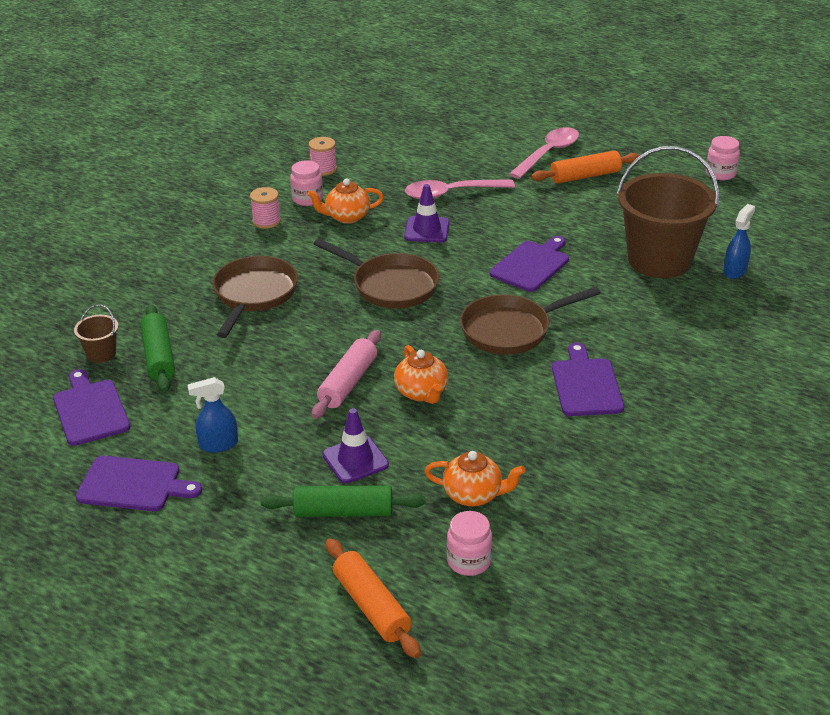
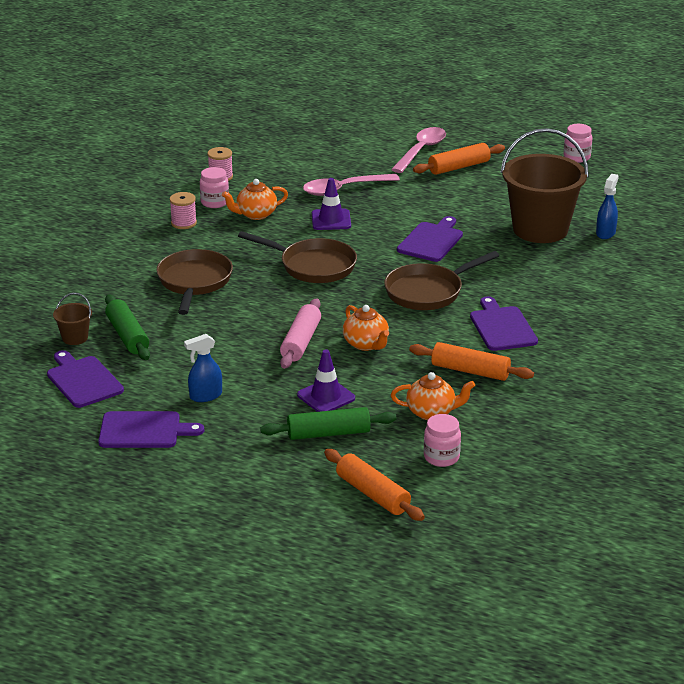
camera: 10 degrees left, 5 degrees down
(534, 441) = (470, 371): none -> orange rolling pin

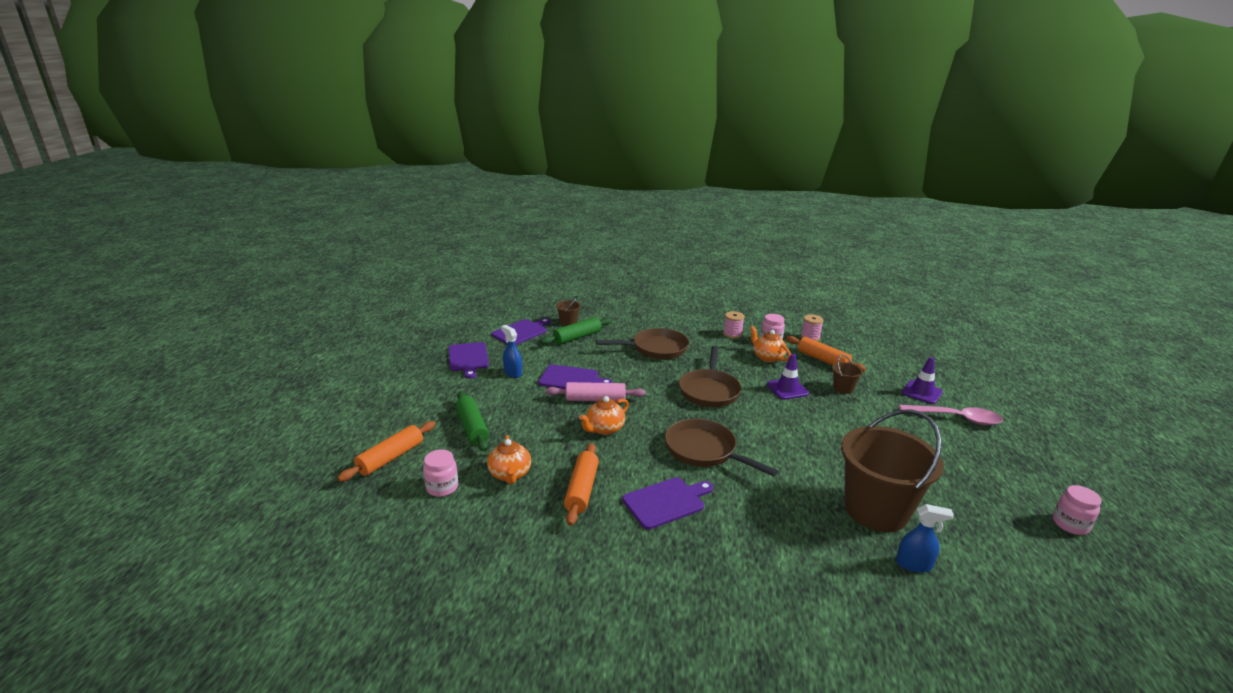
camera: 75 degrees right, 5 degrees down
(326, 397) = (522, 420): purple traffic cone -> purple traffic cone (922, 392)
(343, 189) = (843, 388): pink spoon -> brown bucket
(431, 241) = (795, 443): purple cutting board -> purple cutting board (571, 379)
(459, 167) = (950, 443): orange rolling pin -> orange rolling pin (823, 360)

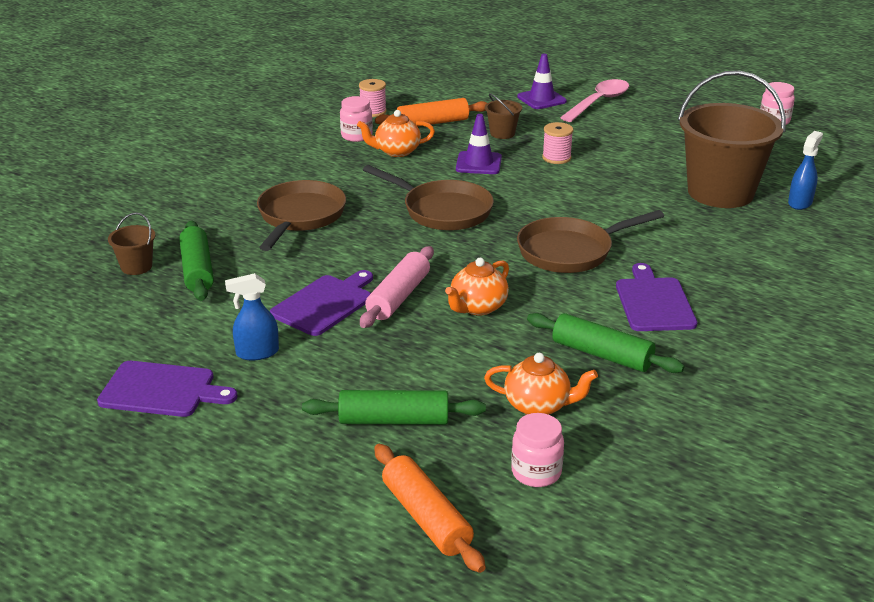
camera: 65 degrees left, 5 degrees up
(521, 332) = (120, 318): purple cutting board -> none
(581, 490) = (602, 355): orange rolling pin -> green rolling pin
(604, 429) = (477, 307): orange teapot -> orange teapot turned 60 degrees clockwise
(732, 334) = (314, 154): pink spool -> pink spool (556, 158)

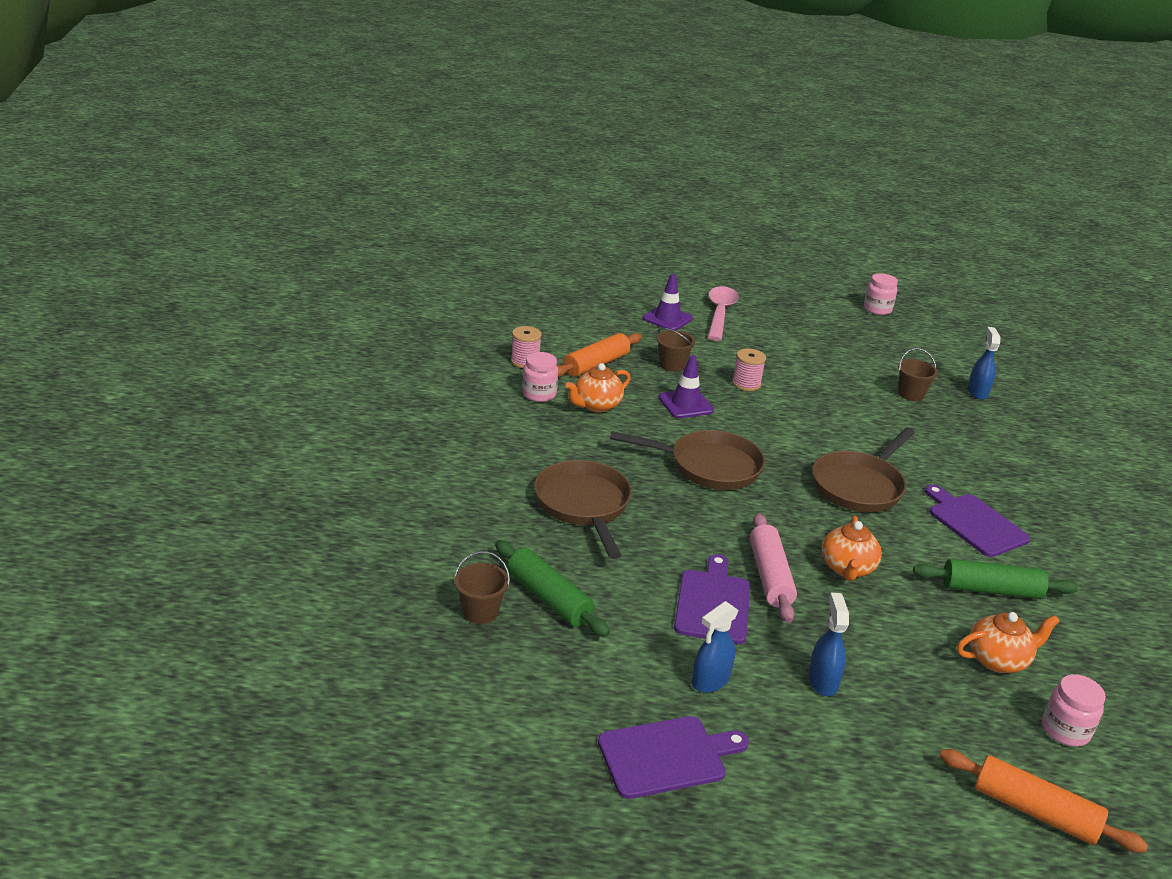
camera: 30 degrees left, 0 degrees up
(352, 377) = (822, 681): none -> blue spray bottle
(394, 420) = (905, 716): green rolling pin -> none
(720, 192) = (911, 394): brown bucket -> brown bucket, size x0.42

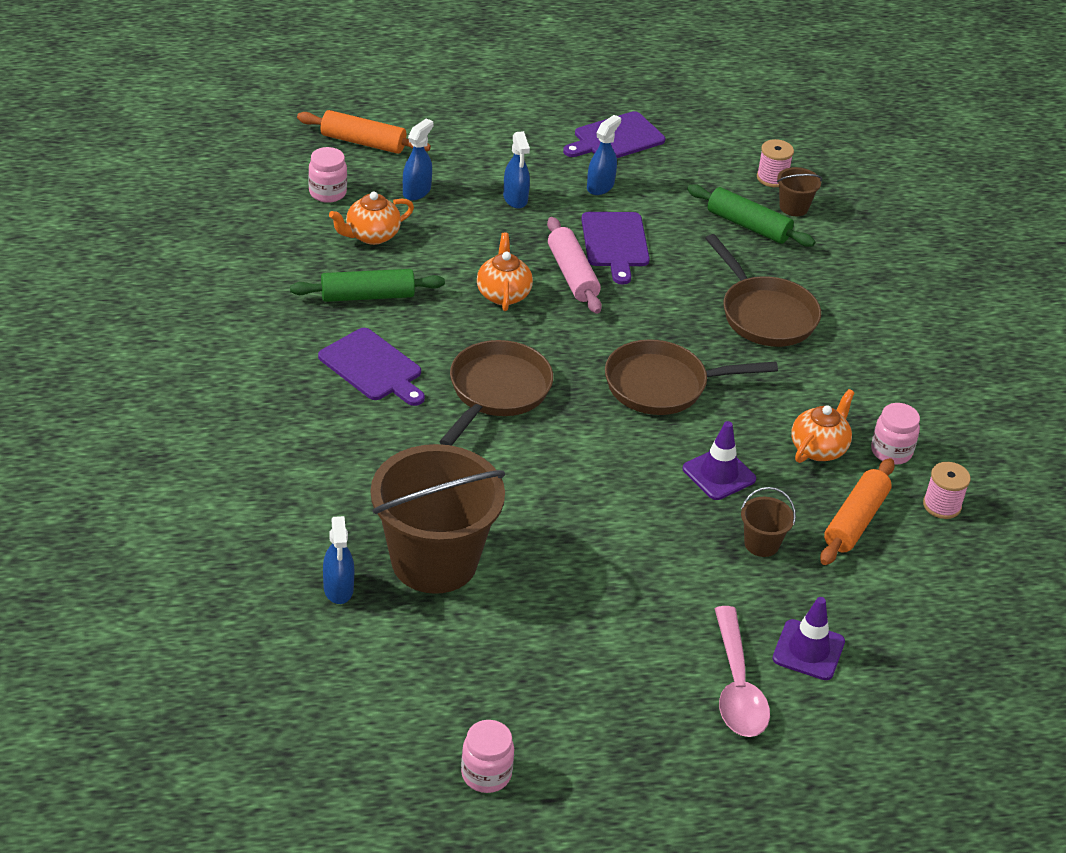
camera: 165 degrees right, 10 degrees up
(746, 384) = (656, 529): pink spool -> pink spool (772, 178)
(911, 394) = (434, 561): brown bucket -> brown bucket, size x2.39
(949, 713) = (417, 191): none -> blue spray bottle

